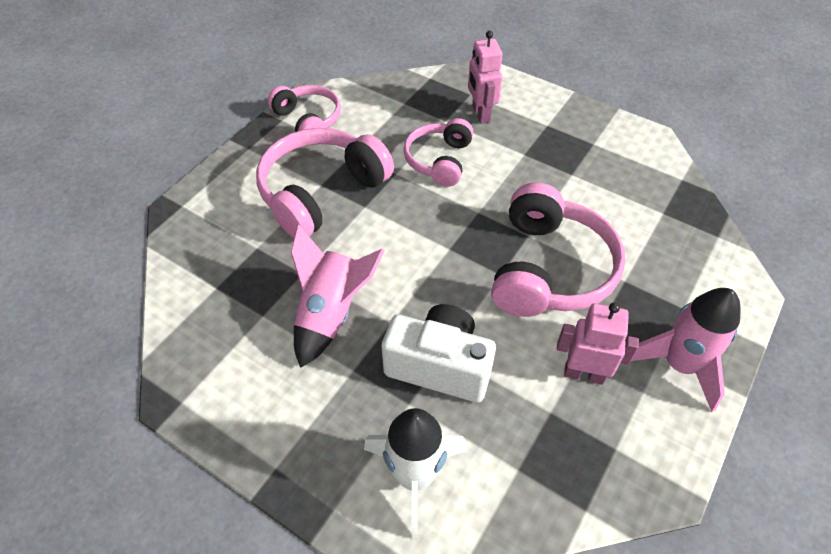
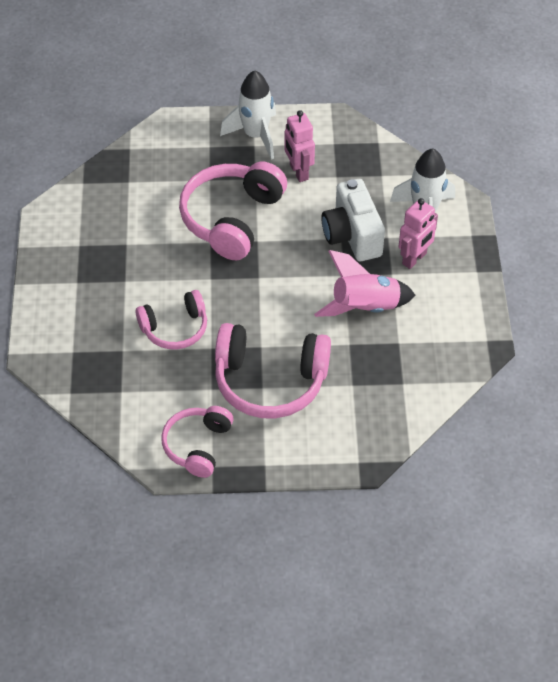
camera: 125 degrees left, 0 degrees up
(480, 114) = (95, 331): pink robot -> pink robot (414, 259)
(549, 269) = (232, 218): pink headphones -> pink headphones turned 45 degrees counterclockwise
(679, 365) = (255, 135): pink rocket -> white rocket

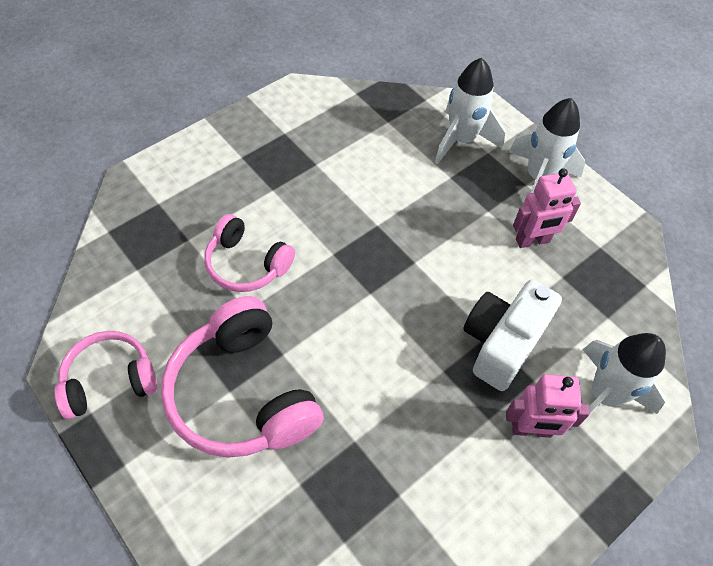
camera: 50 degrees right, 5 degrees up
(186, 153) = (462, 140): none -> white rocket
(232, 218) = (421, 224): pink headphones -> none
(298, 172) = (533, 241): pink robot -> pink robot turned 135 degrees counterclockwise
(365, 308) = (417, 423): pink rocket -> none

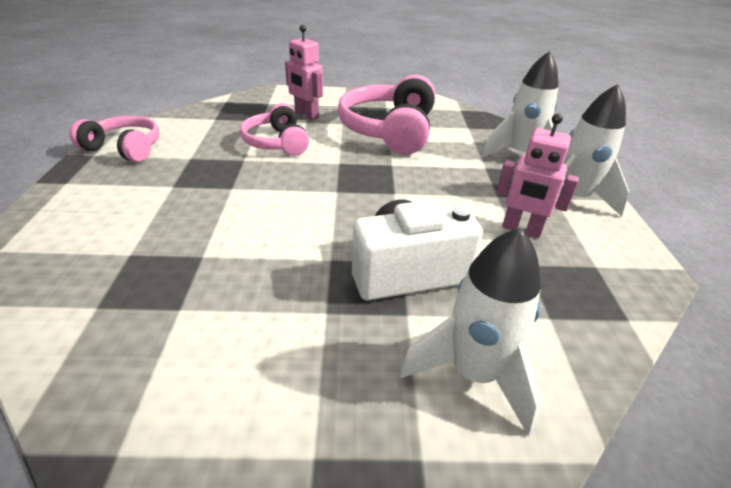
camera: 40 degrees right, 20 degrees down
(243, 393) = (177, 191): pink headphones -> pink headphones (389, 130)
(531, 430) = (356, 347): pink robot -> pink robot (306, 115)

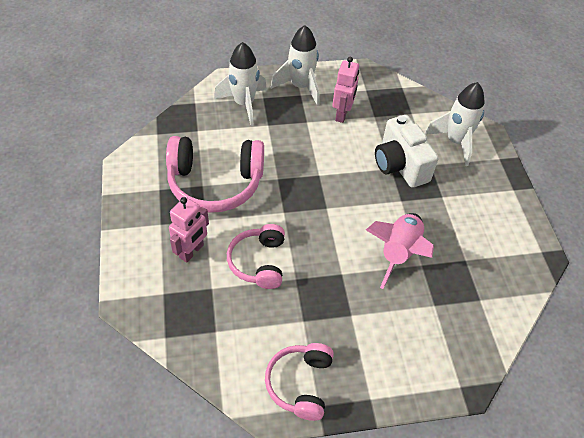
camera: 100 degrees left, 15 degrees up
(235, 237) = (398, 253): none -> pink rocket
(277, 142) = (258, 262): pink headphones -> pink headphones turned 120 degrees clockwise

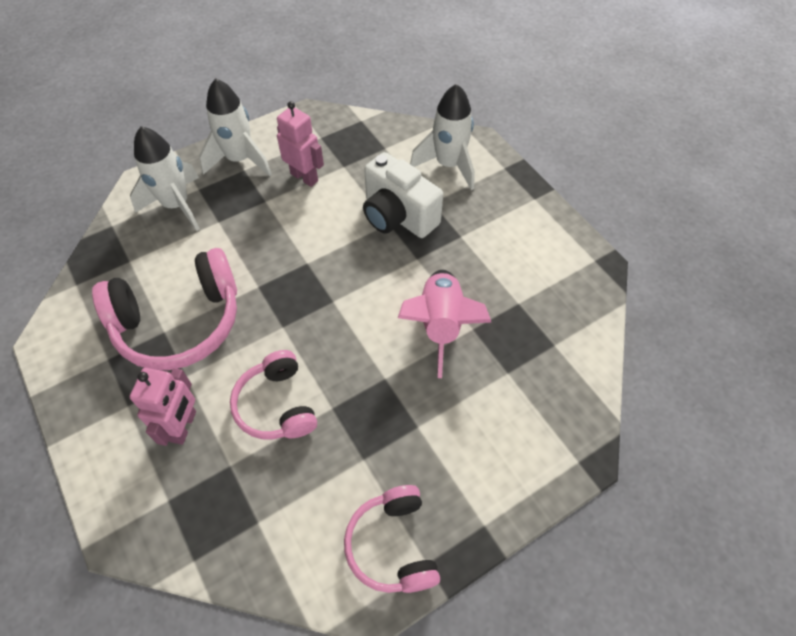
camera: 20 degrees left, 5 degrees up
(342, 114) = (304, 177): pink robot -> pink robot turned 45 degrees counterclockwise

